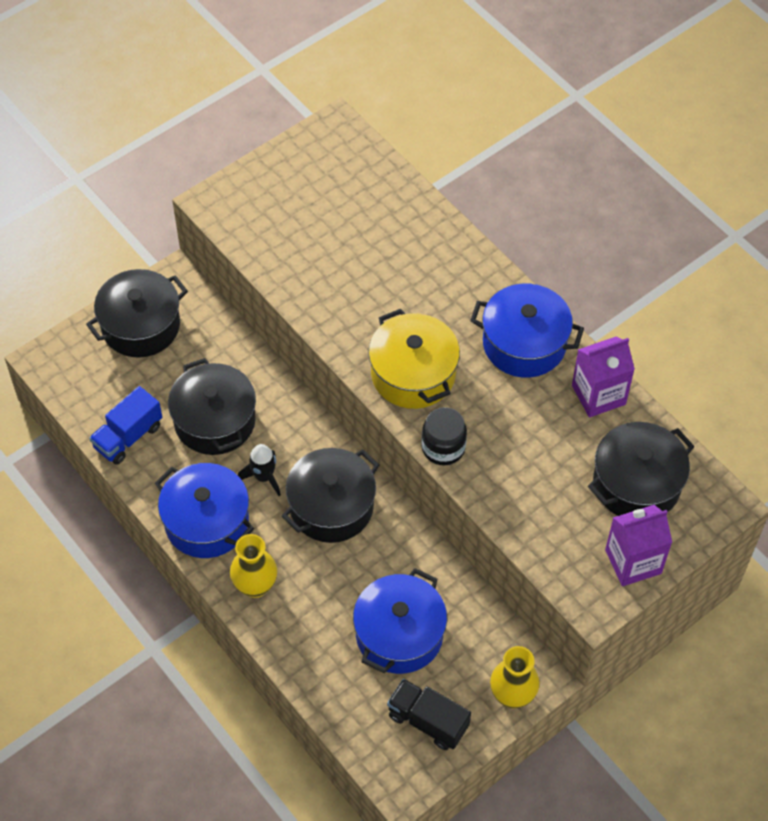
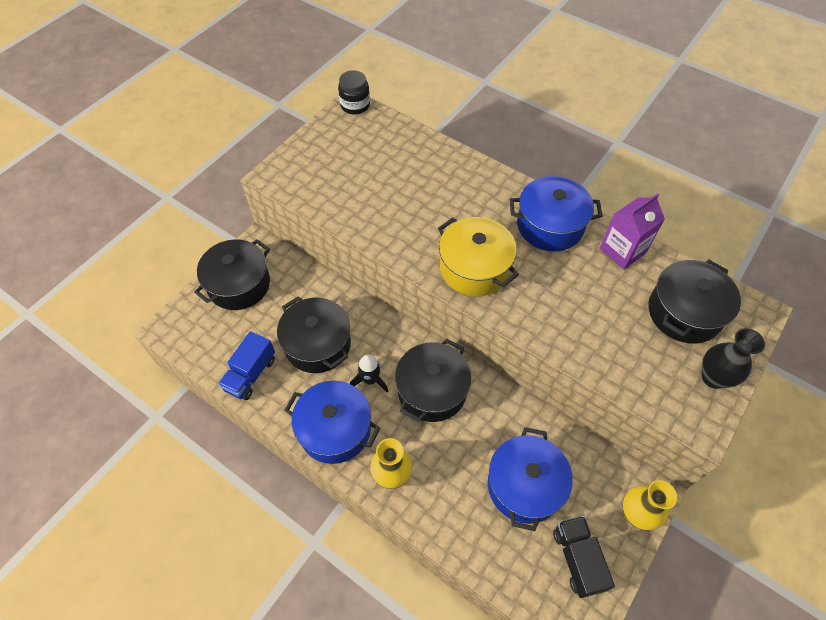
camera: 15 degrees left, 0 degrees up
(428, 721) = (577, 559): black truck -> black truck turned 60 degrees clockwise
(443, 448) = (521, 321): black jar -> black jar (355, 105)
(633, 561) = (713, 378): purple carton -> black vase

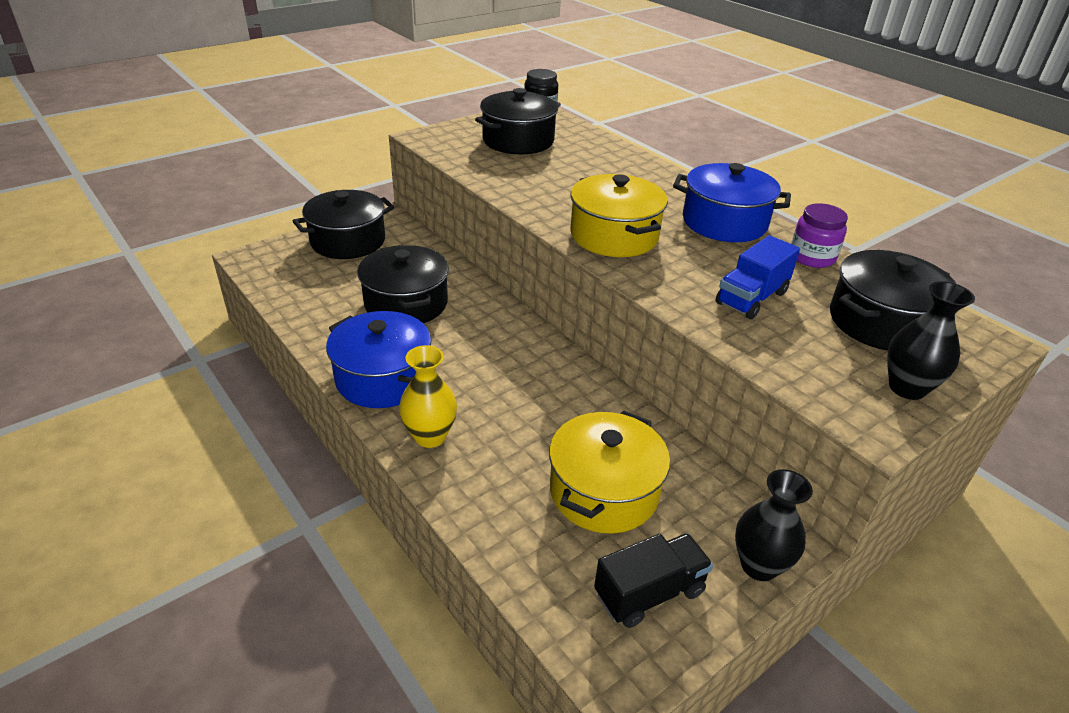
camera: 15 degrees right, 20 degrees down
(251, 374) = (315, 310): blue truck -> blue truck (751, 298)
(370, 380) = (451, 345): black rocket -> none
(432, 390) = (522, 371): black pot -> black pot (518, 141)
(524, 485) = (604, 491): blue pot -> yellow pot
(577, 559) = (649, 593): black truck -> black truck turned 60 degrees clockwise
(622, 250) = (812, 257): purple carton -> purple jar
(636, 514) = (759, 565): yellow vase -> black vase

